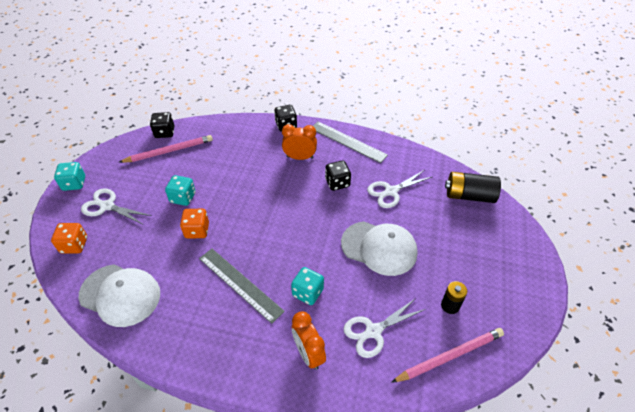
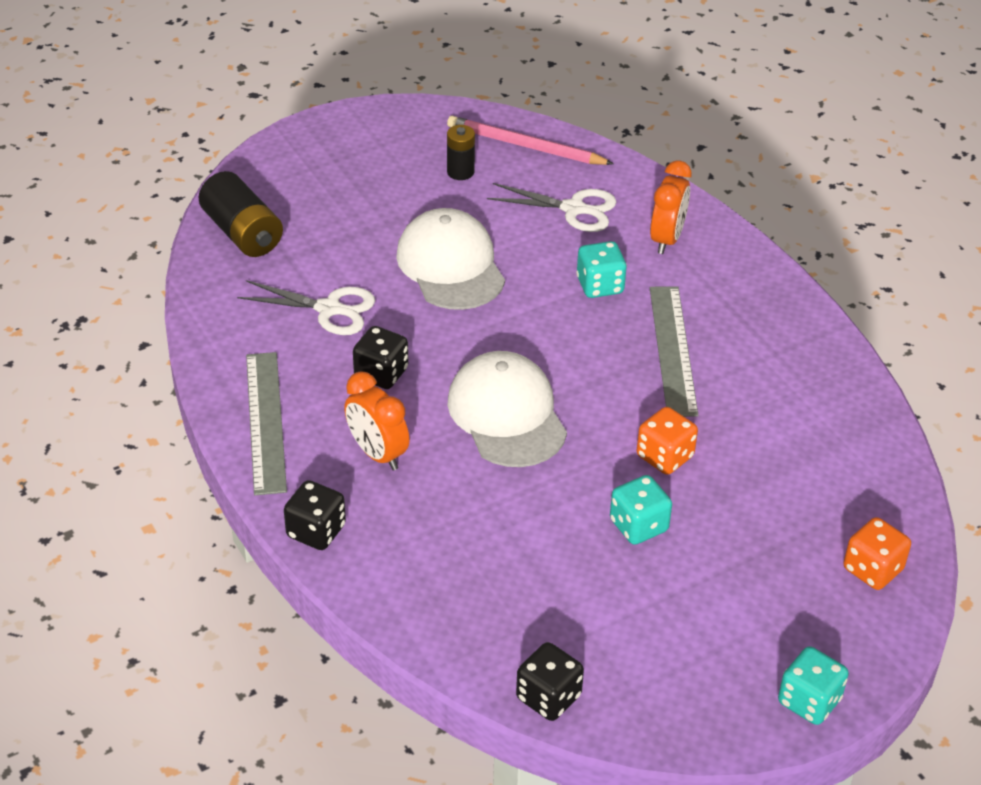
camera: 135 degrees left, 5 degrees down
(107, 206) = (776, 604): white scissors -> none
(120, 295) = (844, 446): white cap -> white cap (507, 414)
(169, 151) = (579, 642): pink pencil -> none

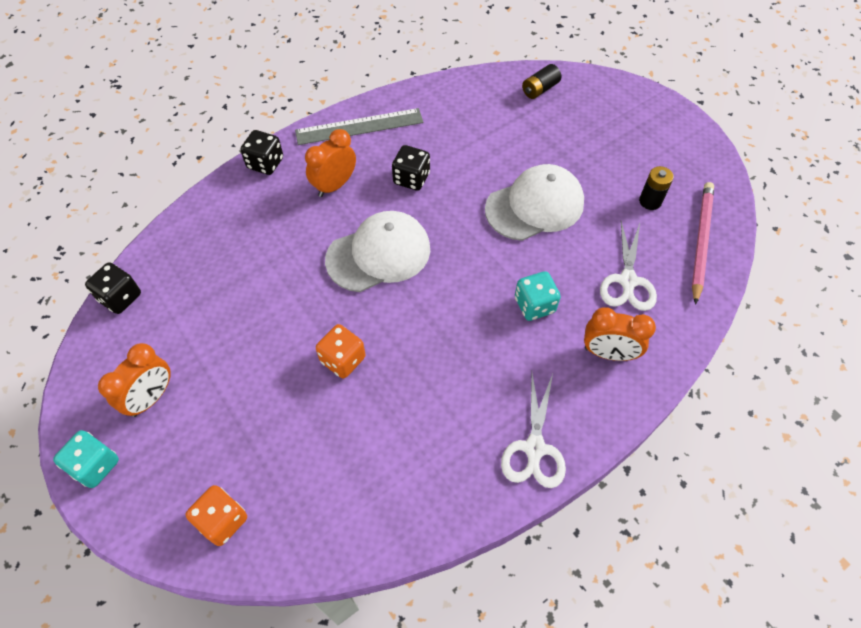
camera: 85 degrees right, 15 degrees up
(242, 233) = (540, 89): black battery -> black battery, size x0.59
(328, 309) = (472, 143): white scissors -> white scissors (534, 448)
(638, 525) = (270, 344): turquoise dice -> none
(672, 350) = (466, 361): grey ruler -> none
(713, 648) = (151, 397): none -> orange clock

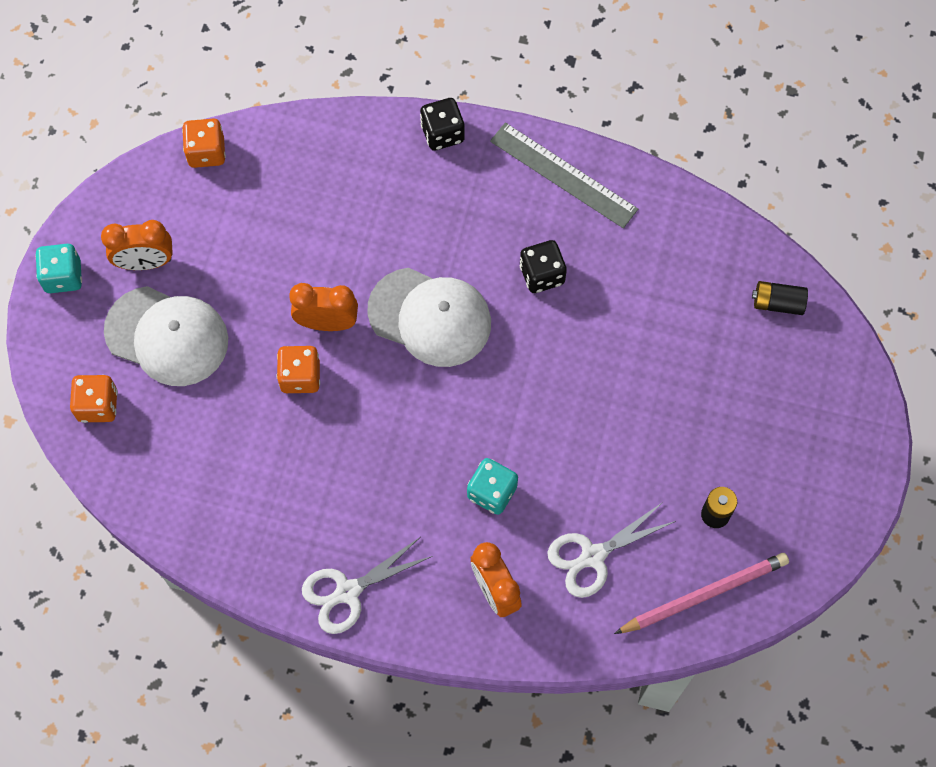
camera: 50 degrees right, 10 degrees up
(120, 297) = (206, 152): black dice -> orange dice
(334, 185) = (472, 215): orange clock -> orange clock (327, 322)
(535, 206) = (610, 411): white cap -> white cap (167, 336)

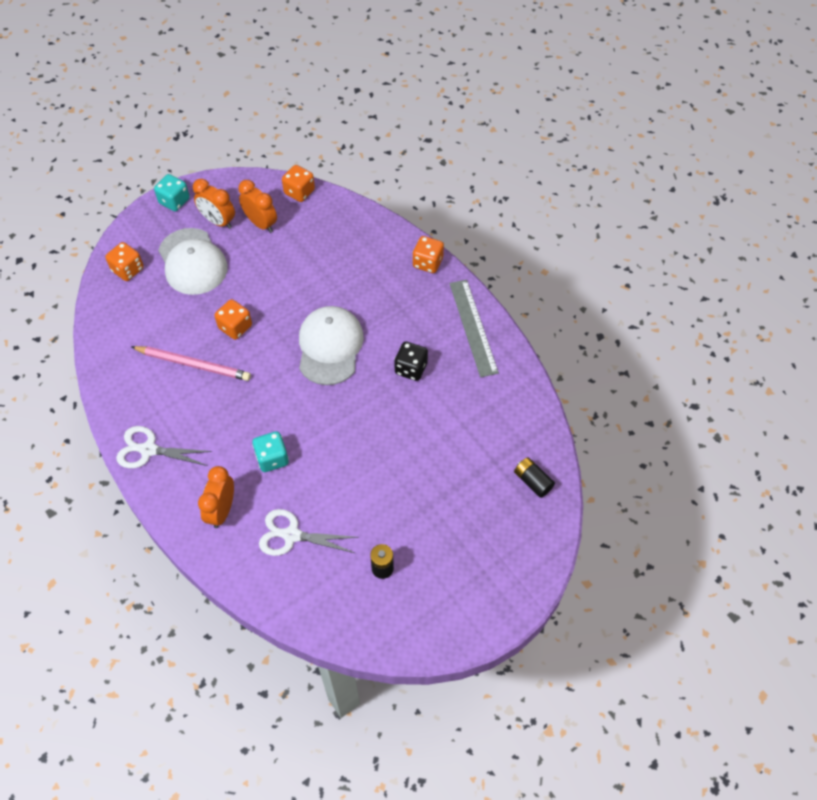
camera: 40 degrees right, 10 degrees down
(327, 322) = (275, 311): orange clock -> orange clock (261, 223)
(430, 317) = (330, 347): white cap -> white cap turned 150 degrees counterclockwise
(442, 133) = (427, 263): black dice -> orange dice
(704, 594) = (332, 607): pink pencil -> pink pencil (193, 364)

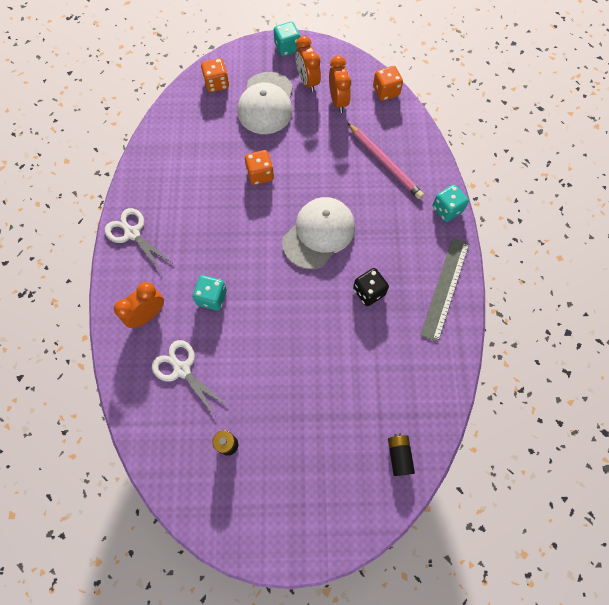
camera: 35 degrees right, 10 degrees up
(193, 364) = (209, 186): pink pencil -> pink pencil (385, 162)
(427, 263) = (447, 209): orange dice -> turquoise dice

